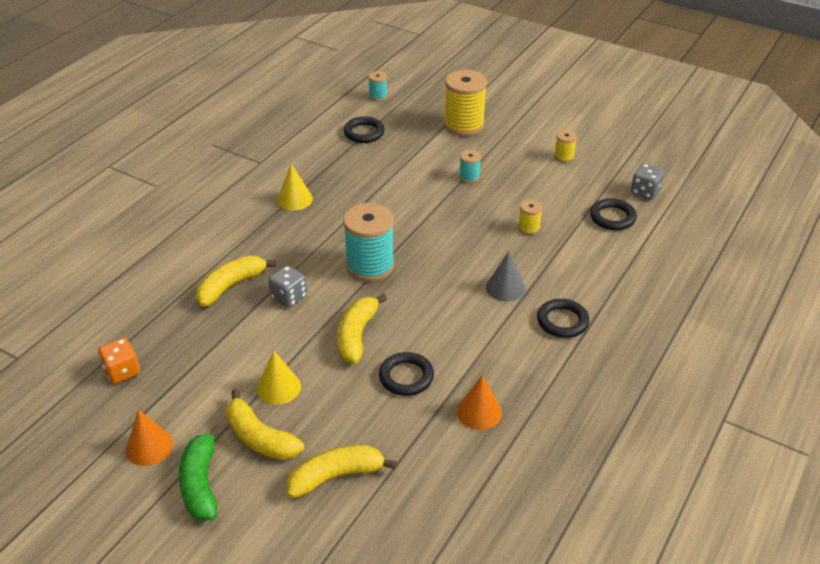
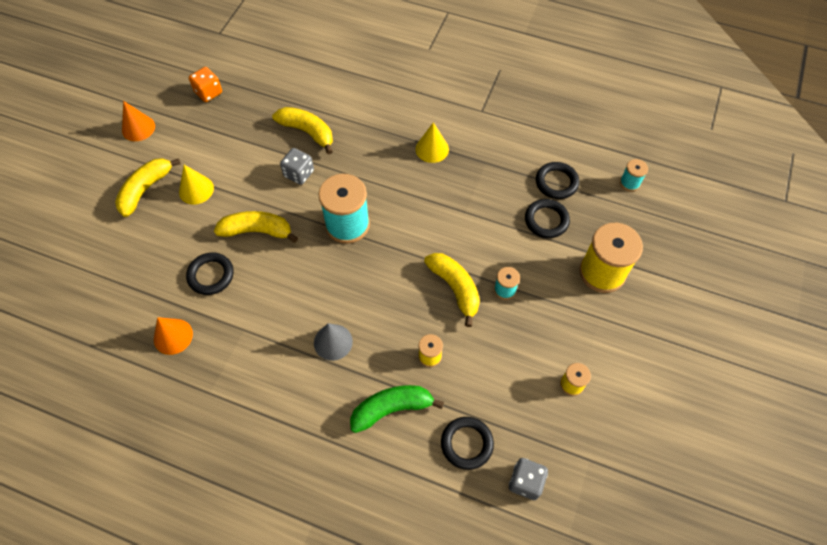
camera: 80 degrees right, 20 degrees up
(201, 483) = (105, 165): green banana -> green banana (392, 408)
(336, 476) = (108, 245): yellow banana -> yellow banana (455, 288)
(562, 321) = (290, 398): black ring -> black ring (546, 220)

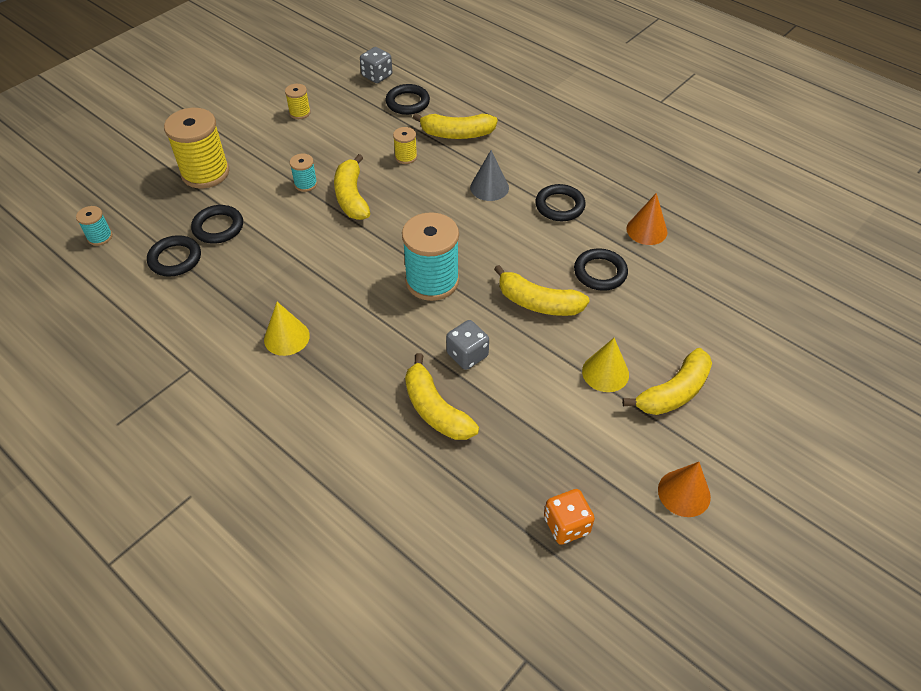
camera: 160 degrees left, 10 degrees down
(259, 340) = (559, 206): none -> black ring
(392, 408) = (456, 134): green banana -> yellow banana

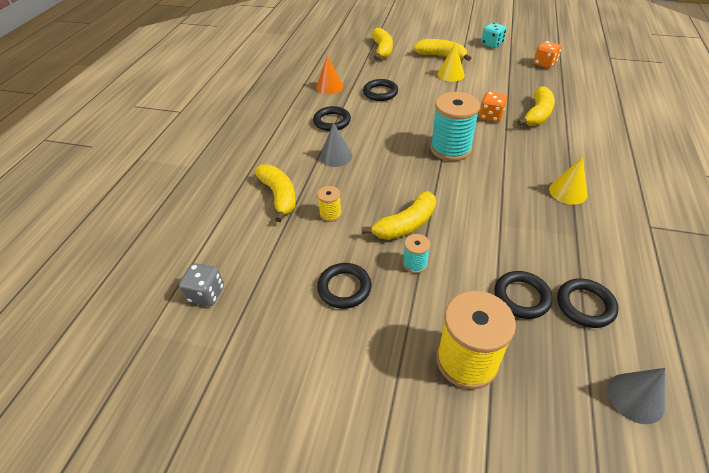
camera: 115 degrees left, 5 degrees down
(100, 237) = (635, 397): turquoise spool -> grey cone
(300, 113) = (310, 331): yellow spool -> none
(407, 102) = (246, 247): black ring -> black ring (344, 288)
(467, 355) = (490, 116): grey dice -> orange dice
(538, 303) = (426, 105): yellow banana -> yellow banana (382, 50)
(684, 493) = (492, 44): orange cone -> turquoise dice

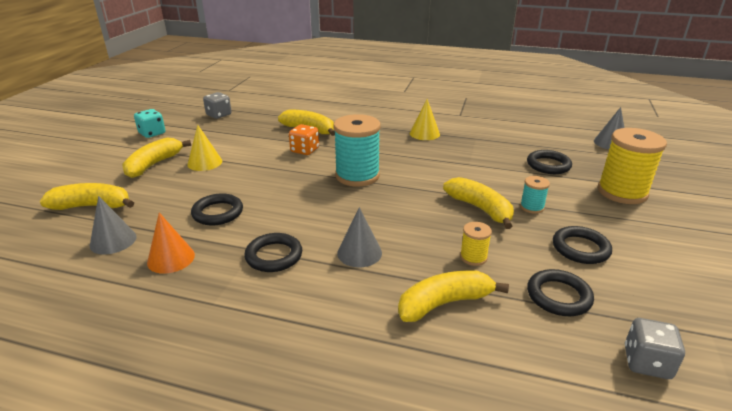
camera: 90 degrees left, 15 degrees down
(346, 65) = (113, 241): none -> grey cone
(544, 64) = (219, 115): orange dice -> grey dice
(585, 305) = (545, 145): black ring -> black ring (558, 296)

